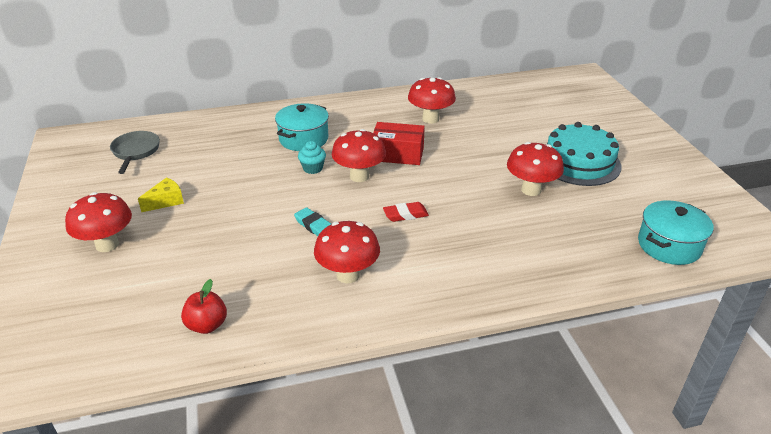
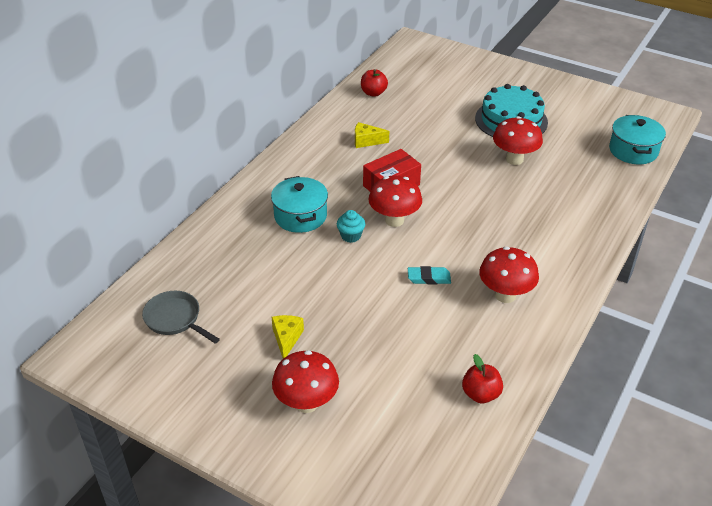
camera: 45 degrees left, 5 degrees up
(405, 215) = (471, 228): red eraser -> none
(430, 119) = (366, 141): red mushroom -> yellow cheese
(491, 93) = (373, 93): none -> red apple

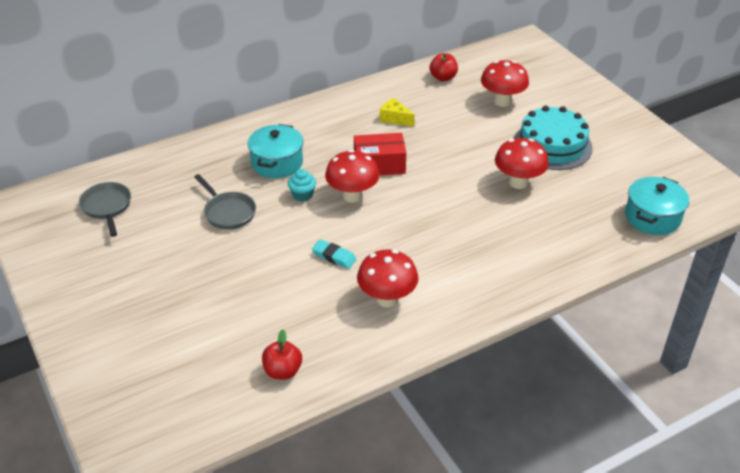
camera: 30 degrees right, 0 degrees up
(286, 338) = (173, 257): yellow cheese -> none
(298, 277) = (228, 212): none -> grey pan
(306, 403) = (140, 313): red mushroom -> red mushroom (502, 101)

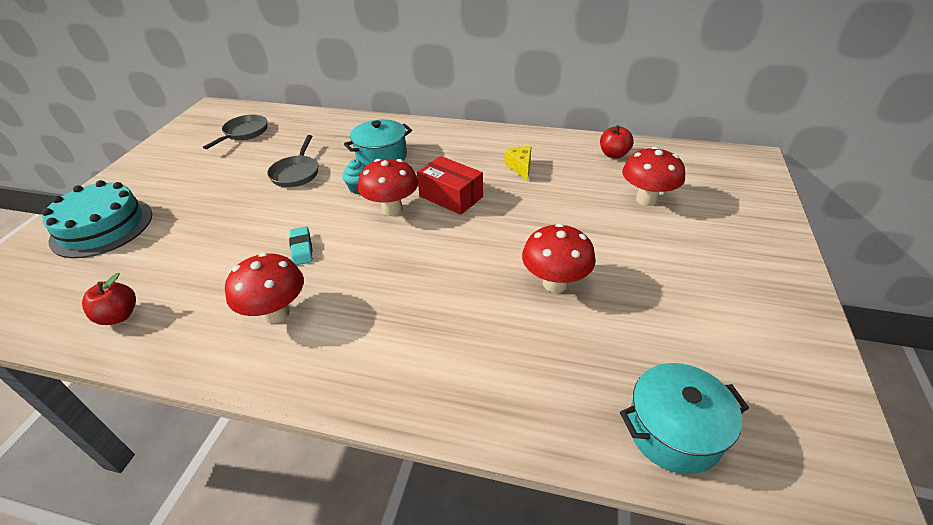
camera: 45 degrees right, 0 degrees up
(552, 145) = (646, 267): turquoise cake -> turquoise cake (102, 227)

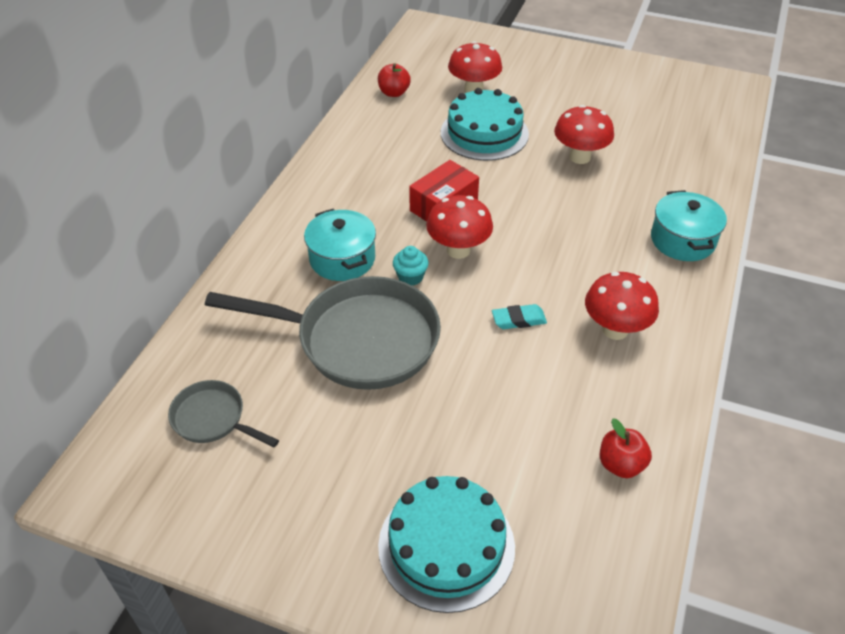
camera: 85 degrees left, 5 degrees up
(296, 173) = (358, 340): grey pan -> grey pan, size x2.05
(520, 167) = (400, 153): yellow cheese -> none
(572, 211) = (484, 133): none -> turquoise cake
(673, 431) = (710, 132): turquoise pot -> turquoise pot (682, 240)

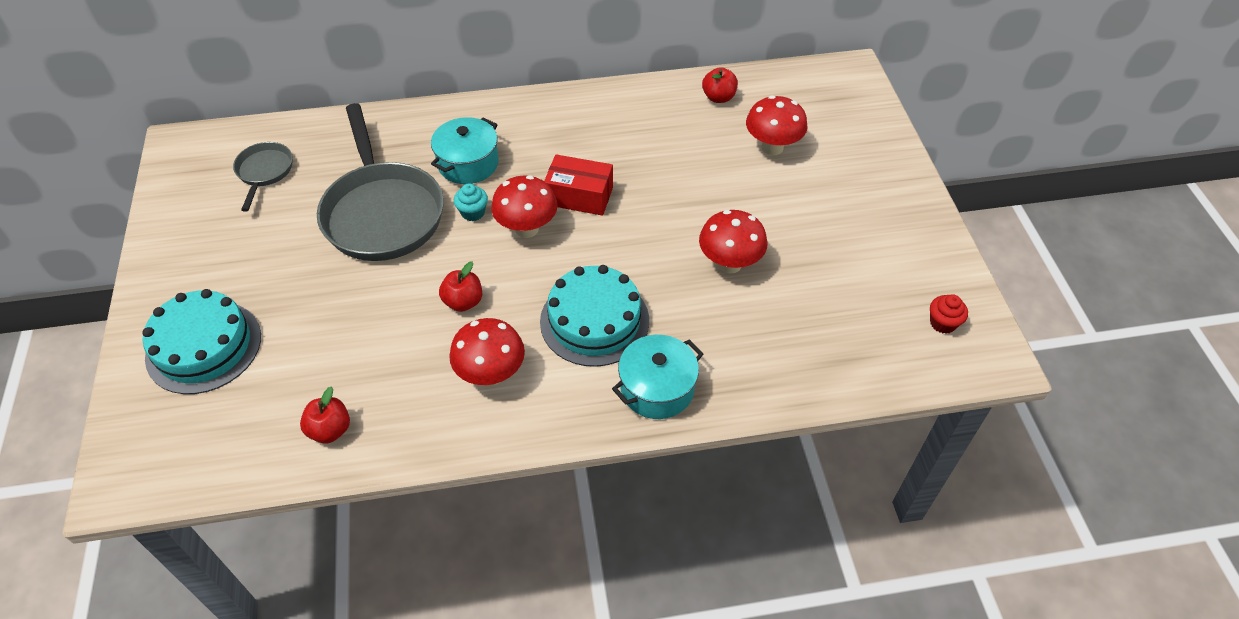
camera: 60 degrees right, 5 degrees up
(484, 133) = (709, 181): turquoise cake -> turquoise cake (594, 321)
(518, 320) = (463, 302): turquoise eraser -> red apple
(696, 91) = (942, 323): none -> red cupcake

